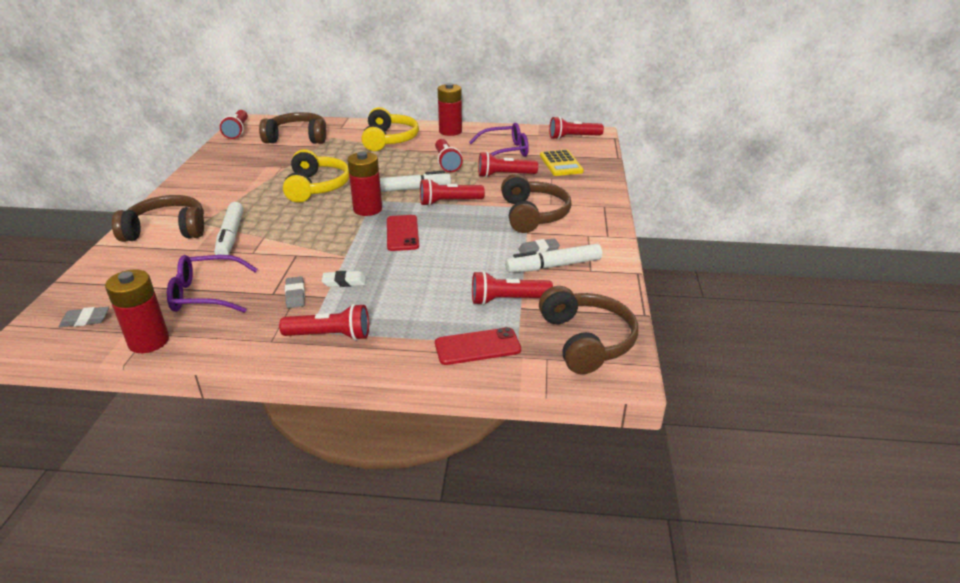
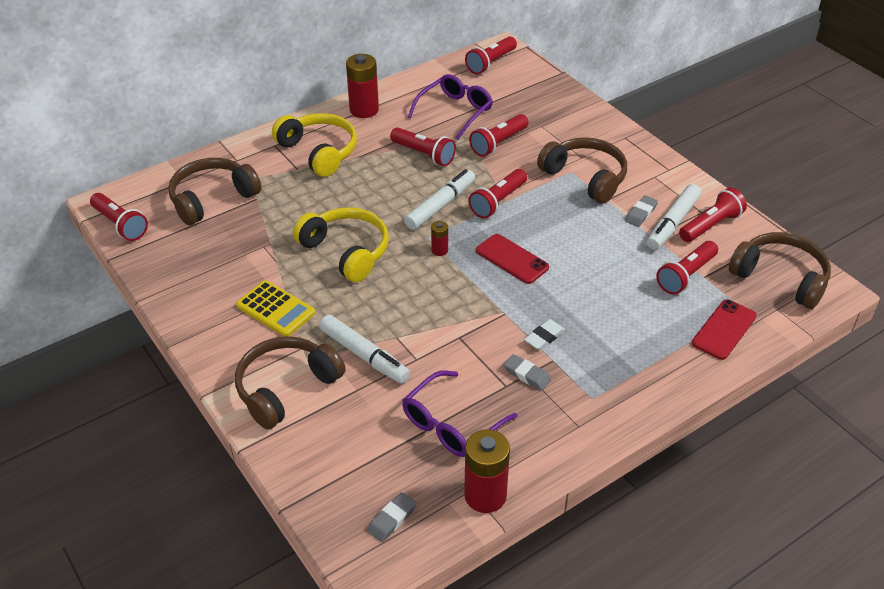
camera: 40 degrees left, 10 degrees up
(330, 335) = (614, 390): red flashlight -> red flashlight (710, 225)
(367, 209) = (439, 250): red battery -> red battery, size x0.49
(561, 164) = (526, 104): yellow calculator -> yellow calculator (275, 309)

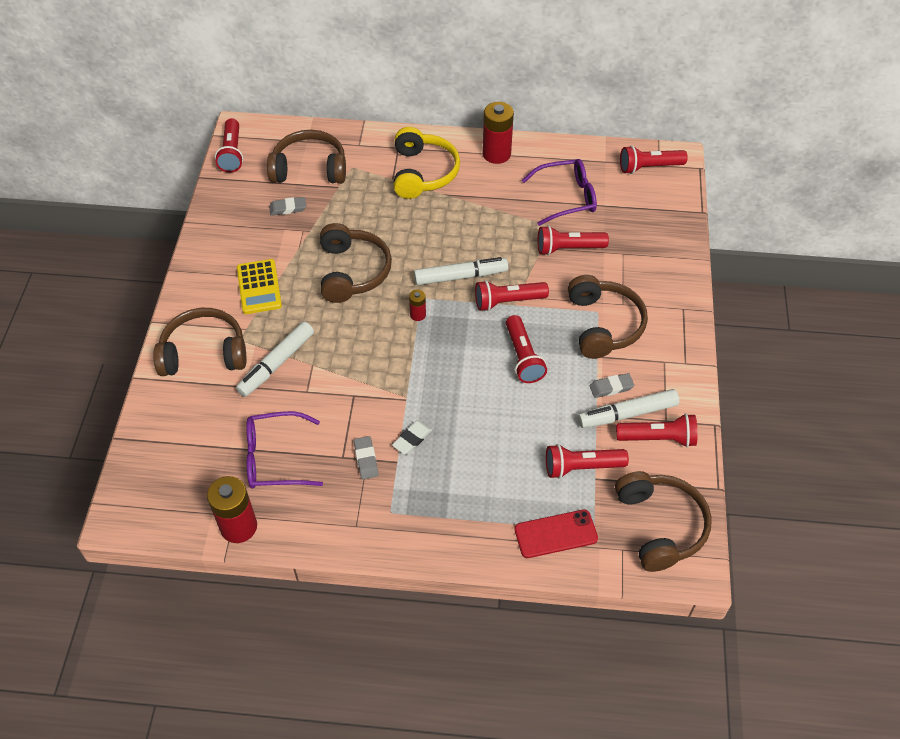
camera: 40 degrees right, 10 degrees up
(346, 251) = (353, 271): yellow headphones -> brown headphones
(364, 355) = (276, 364): white marker -> white marker turned 45 degrees clockwise
(392, 519) = (166, 496): grey eraser -> grey eraser (288, 208)
(424, 154) = (498, 223): red flashlight -> red flashlight (523, 357)
(512, 259) = (462, 358): red phone -> none
(544, 337) = (412, 439): white eraser -> white eraser turned 45 degrees counterclockwise

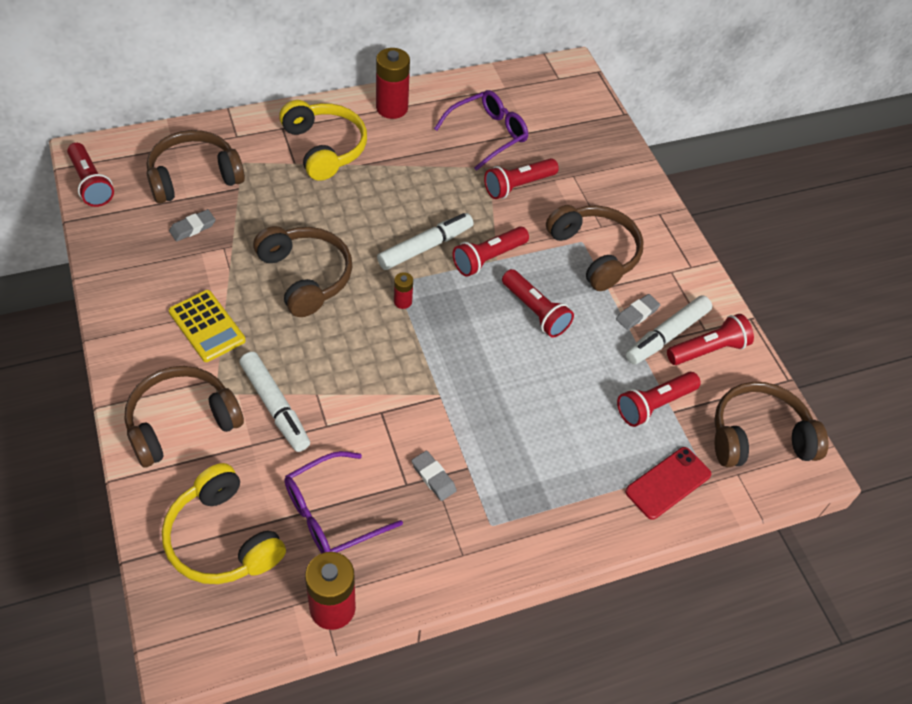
camera: 30 degrees left, 0 degrees up
(188, 447) = (222, 539): none -> yellow headphones
(276, 364) = (275, 406): white marker -> white marker turned 45 degrees counterclockwise
(412, 439) = (470, 437): white eraser -> none
(649, 167) = (550, 83): red flashlight -> none
(660, 525) = (758, 436): brown headphones -> brown headphones turned 60 degrees counterclockwise

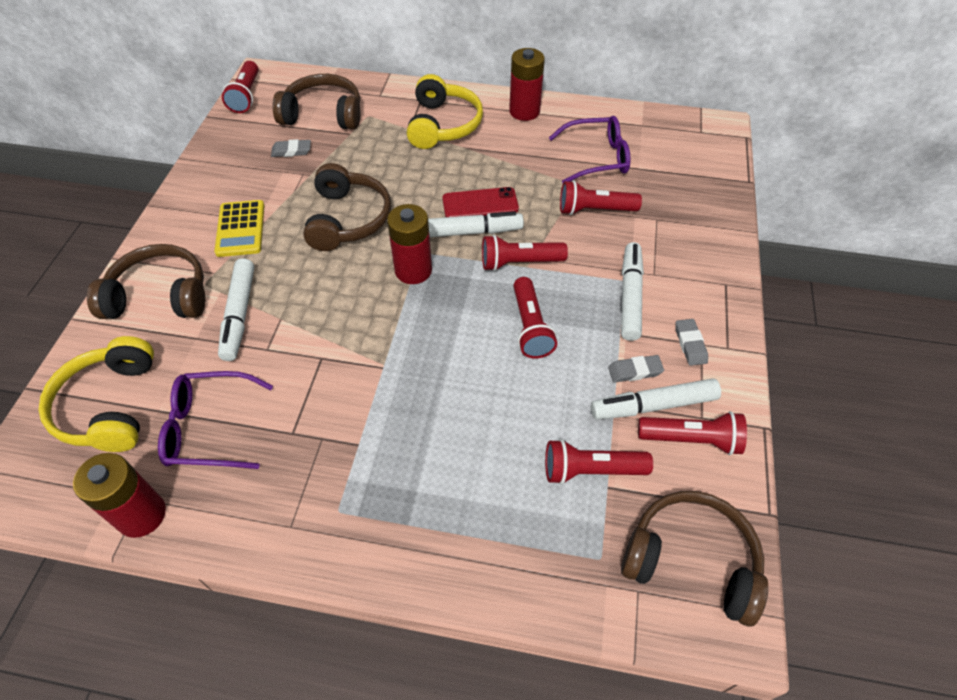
camera: 35 degrees right, 0 degrees up
(402, 301) = (413, 270): red battery -> red battery, size x2.02
(433, 477) = (320, 438): grey eraser -> grey eraser (690, 344)
(595, 253) = (630, 296): brown headphones -> white marker
(668, 483) = (549, 560): red phone -> red phone (480, 204)

